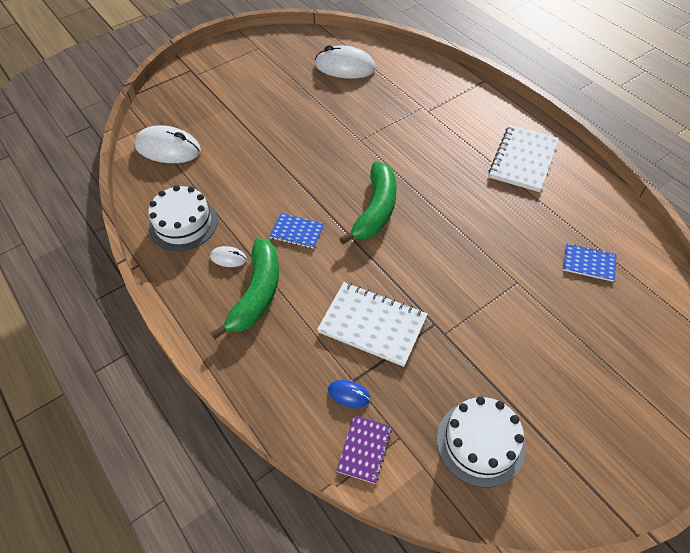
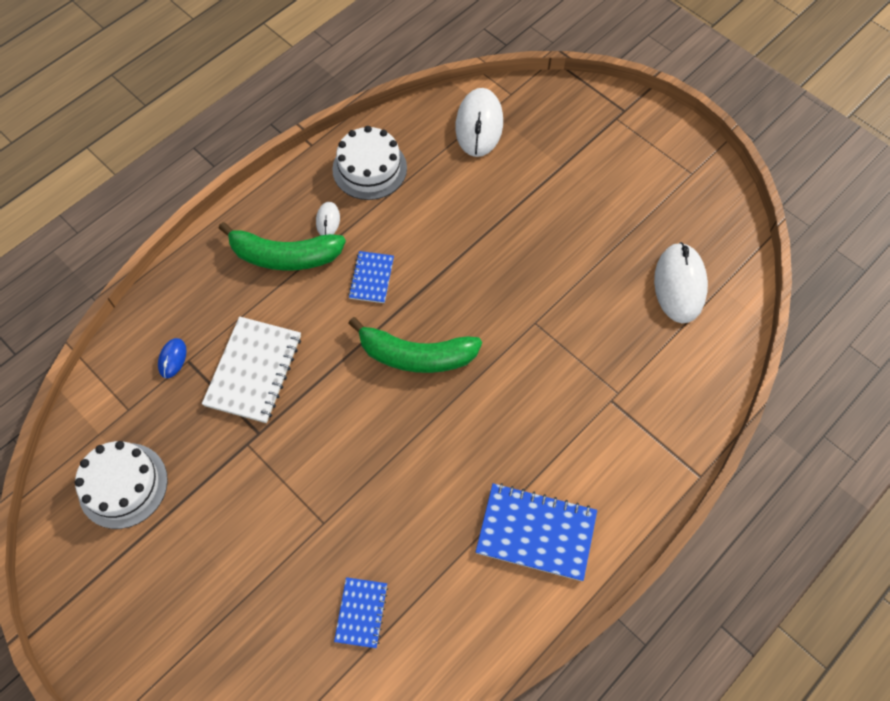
camera: 80 degrees right, 10 degrees up
(364, 449) = (116, 380): purple notebook -> none
(523, 160) = (536, 532): white notebook -> blue notebook

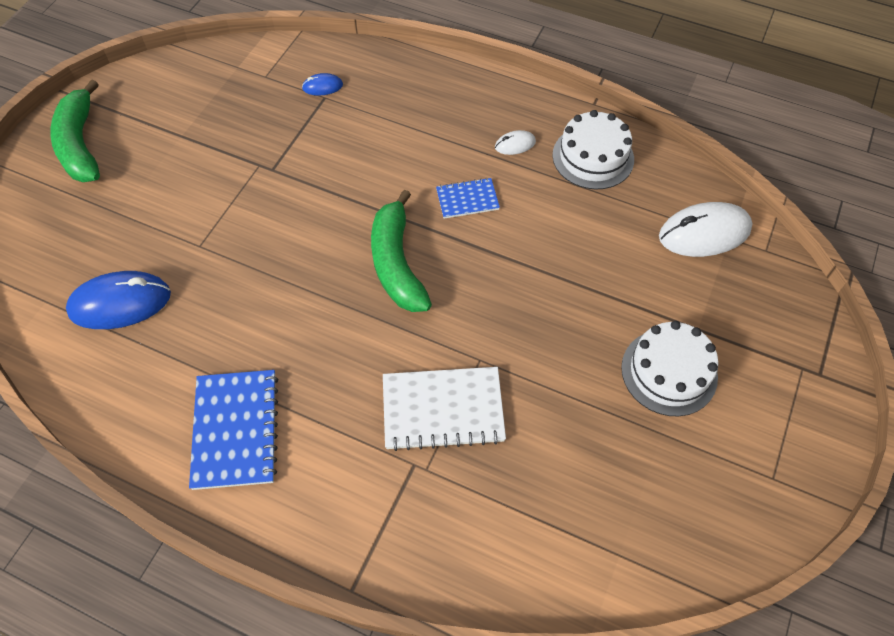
camera: 70 degrees right, 5 degrees down
(123, 485) = (197, 98): white cake -> white cake (669, 372)
(254, 371) = (332, 145): white notebook -> white notebook (443, 410)
(284, 256) = (459, 126): green banana -> green banana (80, 144)
(361, 613) = (120, 303): blue notebook -> blue mouse
(679, 284) = (600, 503): white mouse -> none

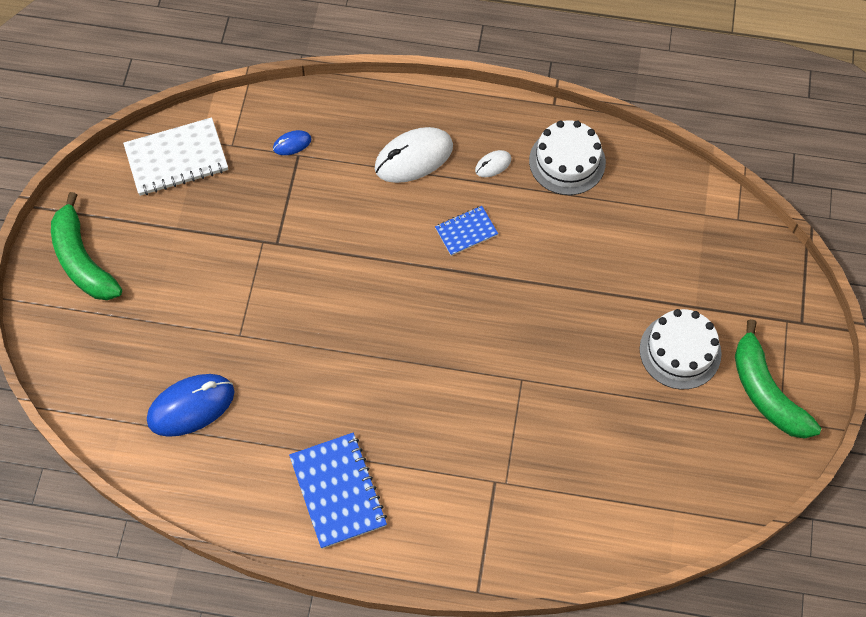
camera: 15 degrees left, 5 degrees up
(396, 263) = (423, 309): green banana -> green banana (766, 392)
(443, 410) = (504, 430): white notebook -> white notebook (176, 159)
(704, 233) = (682, 215): white mouse -> white mouse (414, 157)

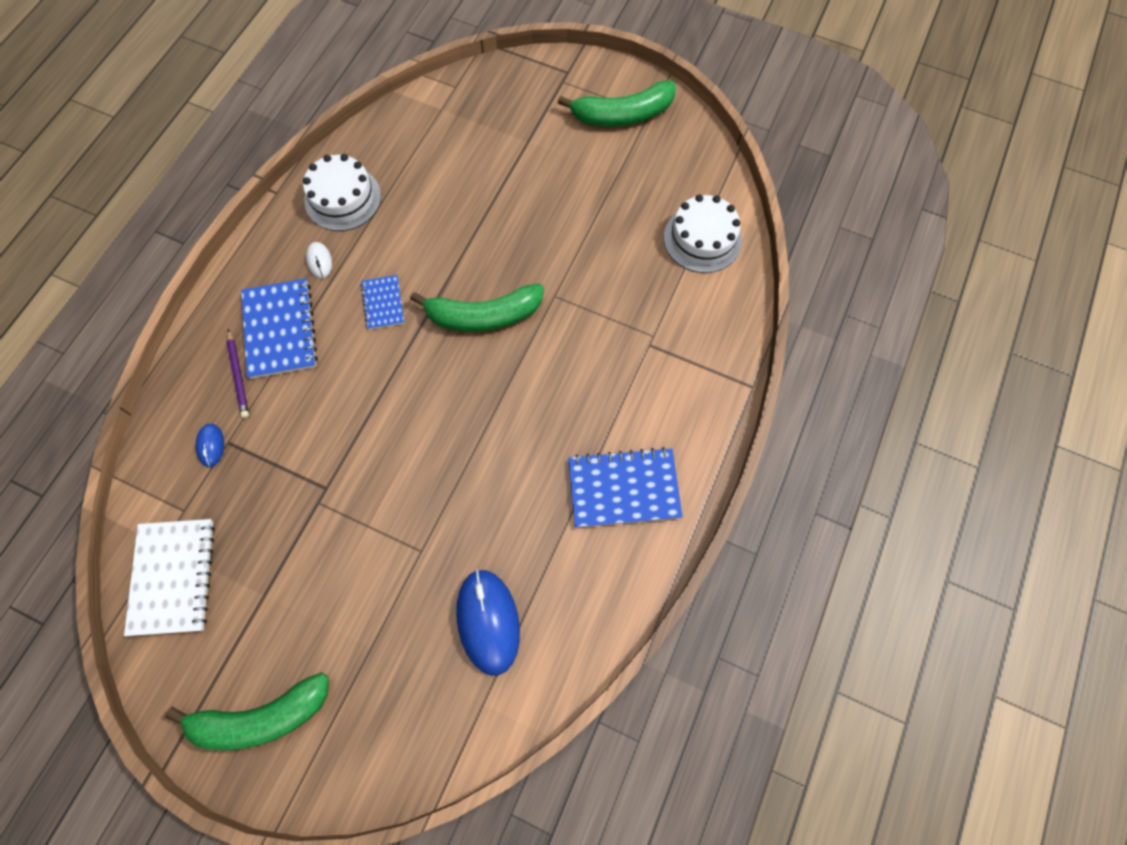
camera: 75 degrees left, 5 degrees up
(360, 141) = (238, 375): none -> purple pencil
(414, 157) = (280, 330): white mouse -> blue notebook
(480, 321) = (483, 315): none -> green banana
(680, 351) = (566, 164): white cake -> white cake (702, 239)

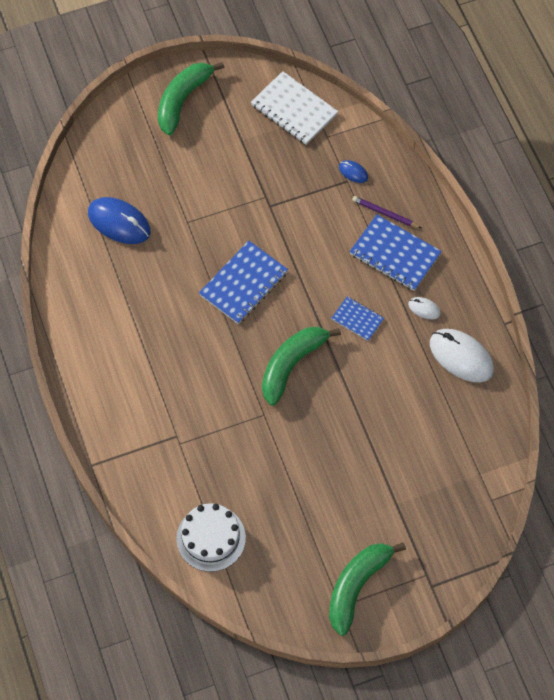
camera: 135 degrees right, 5 degrees down
(343, 198) = (461, 357): white cake -> white mouse
(623, 488) = (112, 342): blue notebook -> blue notebook (244, 284)

